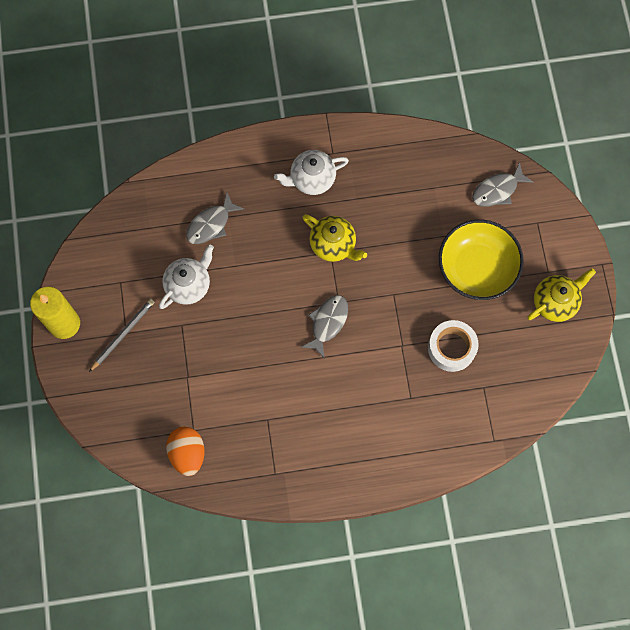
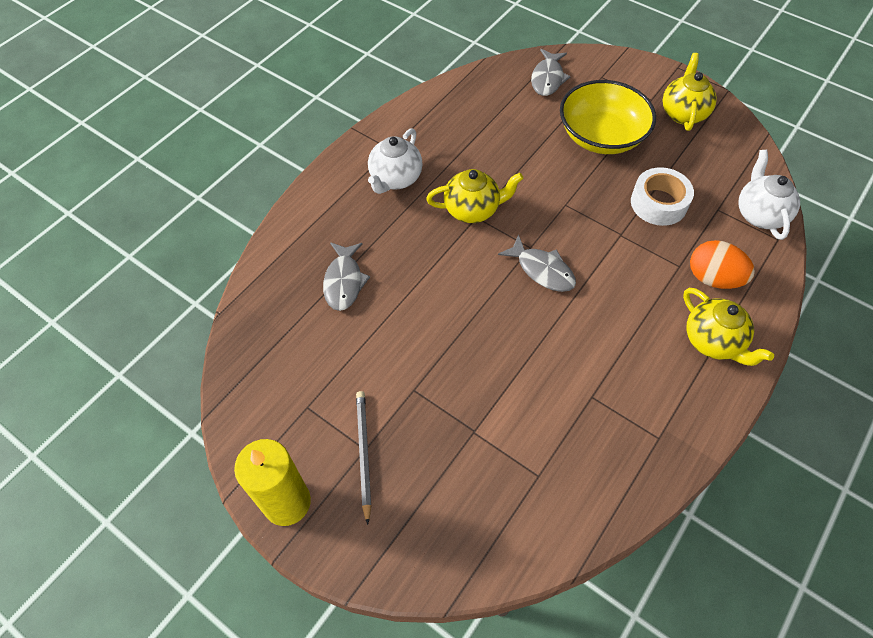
camera: 45 degrees left, 15 degrees down
(187, 453) = (560, 504): orange egg -> orange egg (713, 278)
(189, 285) = (381, 349): white teapot -> white teapot (759, 214)
(328, 323) = (542, 270): grey fish -> grey fish turned 150 degrees clockwise
(370, 457) = (713, 341): none -> yellow teapot

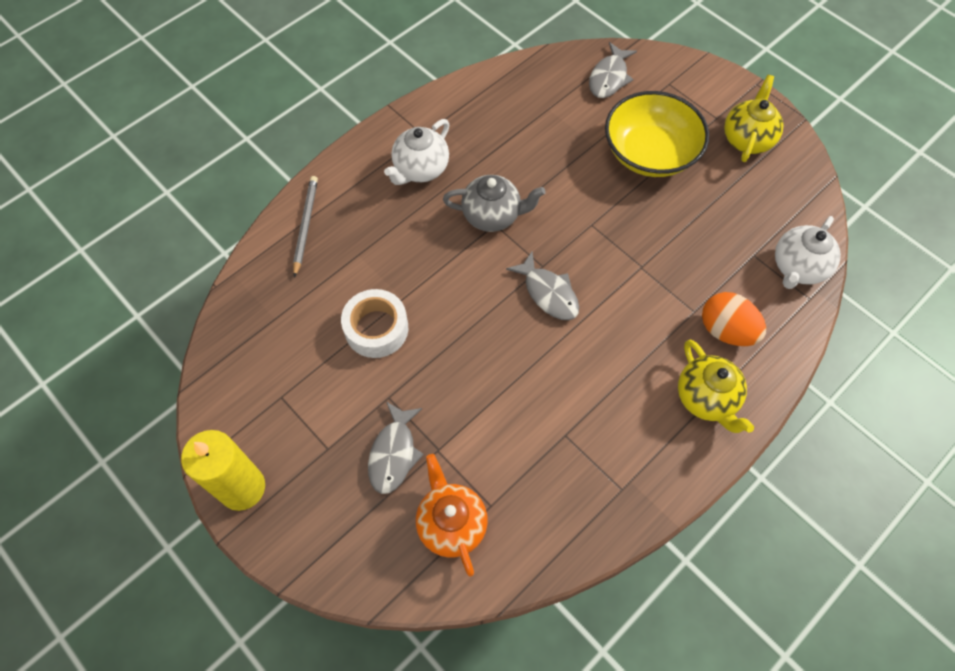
camera: 10 degrees right, 5 degrees up
(344, 281) = (344, 273): grey fish -> grey fish (394, 453)
(363, 453) = (325, 453): grey pencil -> grey pencil (305, 225)
(472, 210) = (492, 216): yellow teapot -> grey teapot
(505, 500) = (451, 524): none -> orange teapot
(658, 203) = (691, 238): white tape -> white tape (376, 329)
(759, 214) = (797, 268): white teapot -> white teapot turned 150 degrees counterclockwise

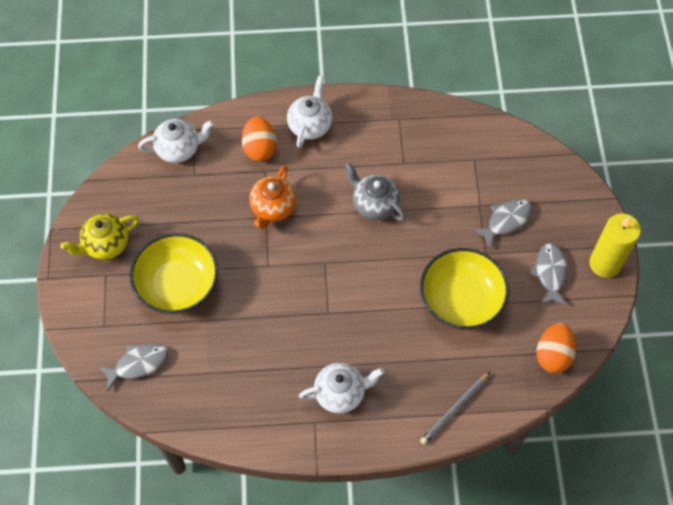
camera: 140 degrees left, 0 degrees up
(240, 341) = (553, 355): none -> orange egg
(376, 329) = (461, 299): white tape -> yellow bowl
(451, 524) = (502, 166): orange teapot -> orange teapot (273, 208)
(492, 216) = (324, 320): grey teapot -> grey teapot (374, 204)
(548, 293) = (338, 243): grey fish -> grey fish (550, 273)
(706, 398) = (310, 125): yellow teapot -> white teapot

